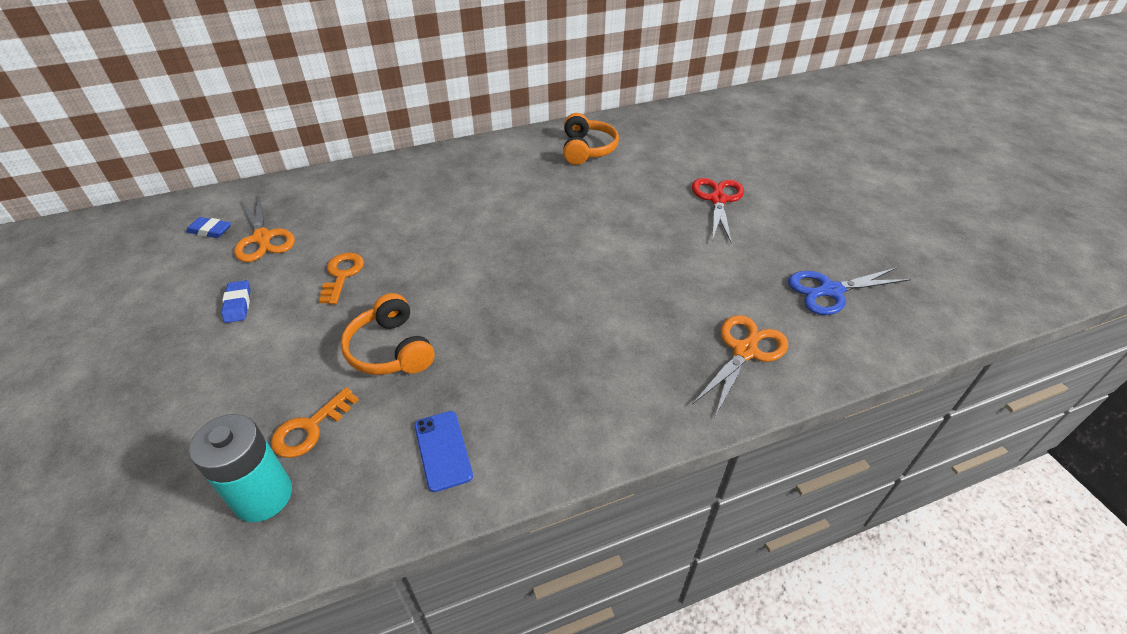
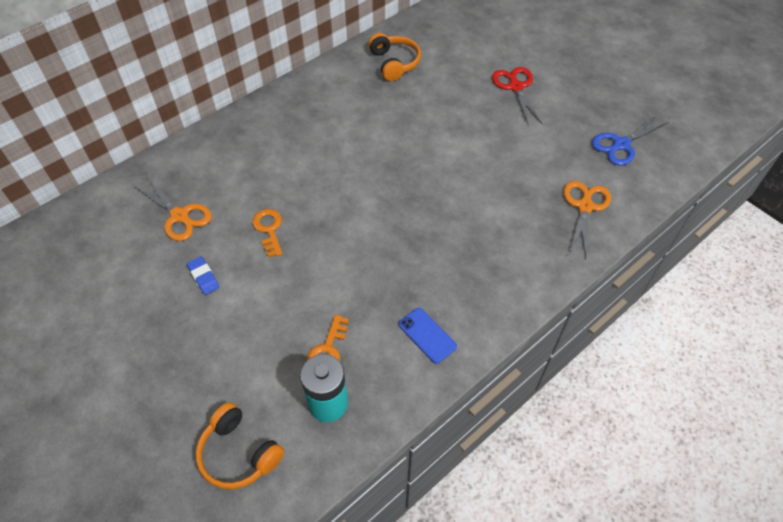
camera: 20 degrees left, 10 degrees up
(210, 231) = (128, 221): blue eraser -> none
(391, 349) = (346, 277): orange headphones -> orange headphones (239, 453)

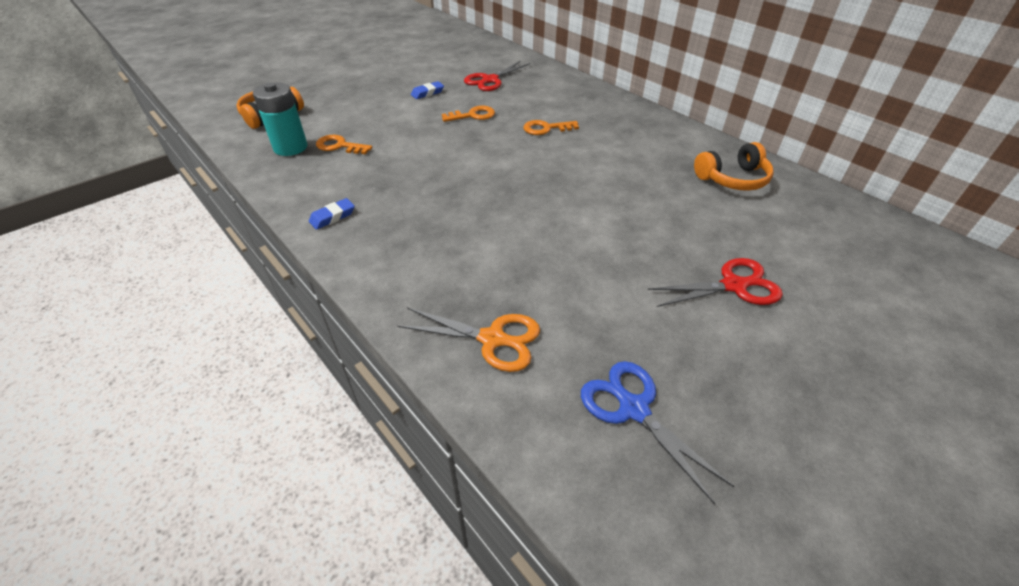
camera: 90 degrees right, 10 degrees down
(180, 216) = (490, 80): orange scissors -> red scissors
(304, 169) = (546, 128): none -> orange key
(427, 335) = (333, 196): blue phone -> none
(460, 329) = (332, 217): none -> blue eraser

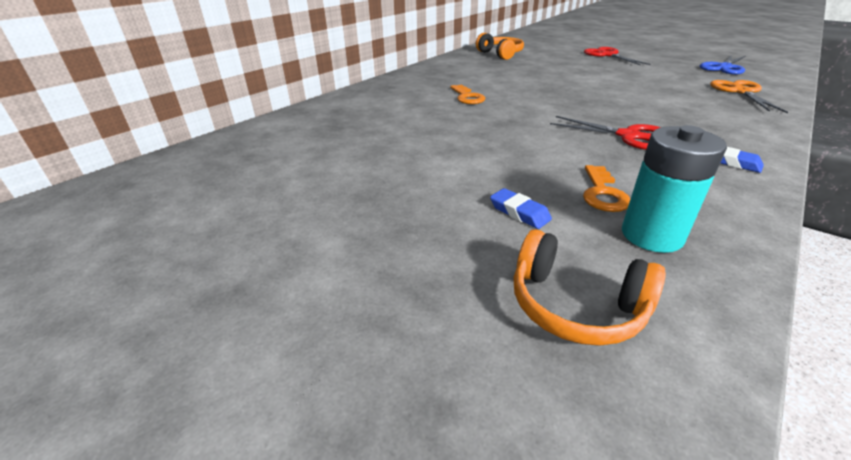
camera: 100 degrees left, 10 degrees down
(427, 93) = (408, 161): blue eraser -> blue eraser (519, 212)
(473, 115) = (459, 128): orange key -> none
(490, 80) = (357, 129): red scissors -> red scissors (629, 136)

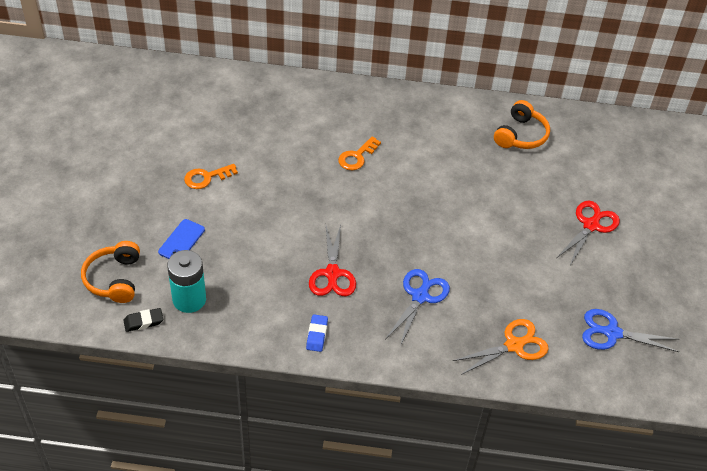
camera: 55 degrees right, 15 degrees up
(519, 212) = (181, 241): blue eraser -> blue phone
(603, 193) = (226, 273): orange key -> orange key (206, 177)
(673, 109) = (420, 296): none -> blue scissors
(703, 298) = (143, 322): none -> black eraser

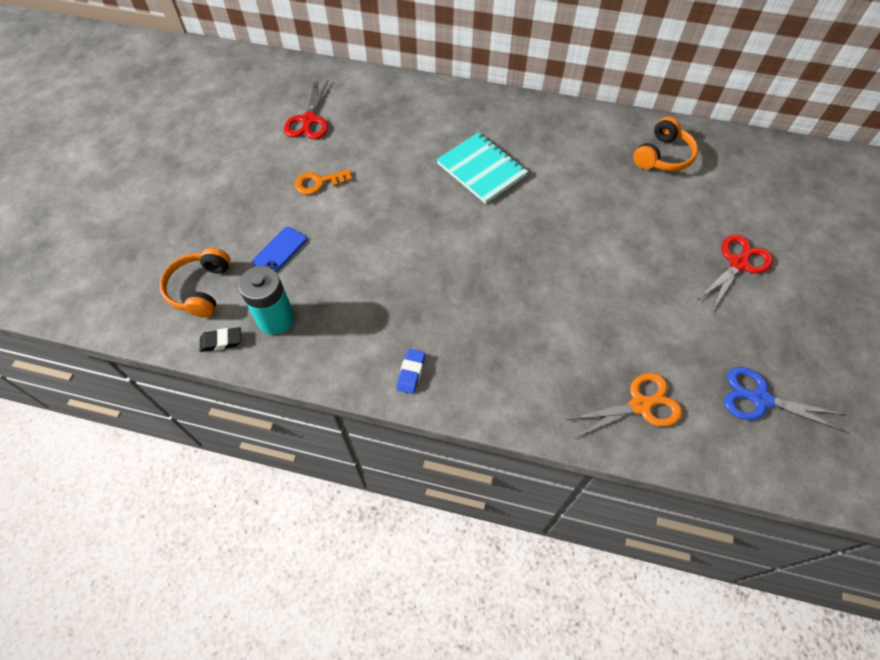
camera: 10 degrees right, 10 degrees up
(332, 274) = (438, 300): red scissors -> red scissors (309, 120)
(357, 157) = (481, 169): orange key -> turquoise notebook
(420, 296) = (534, 334): blue scissors -> none

